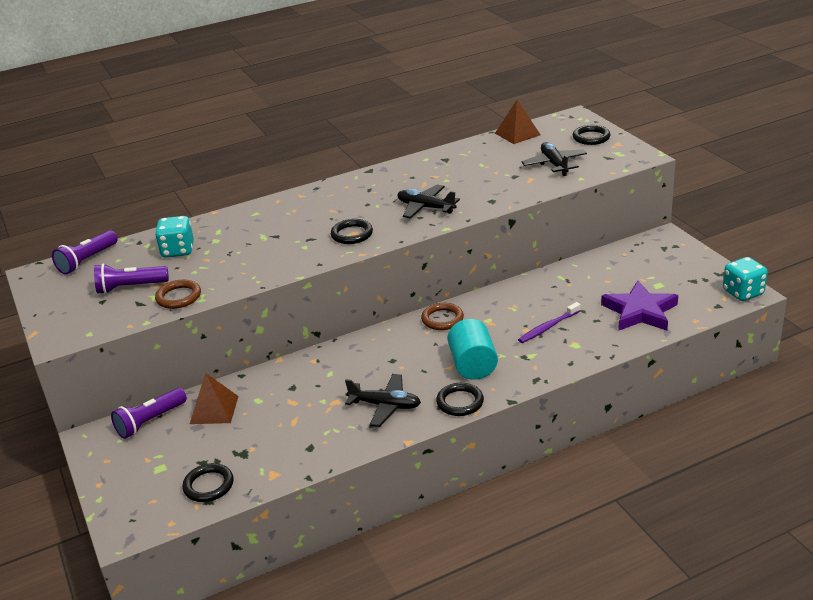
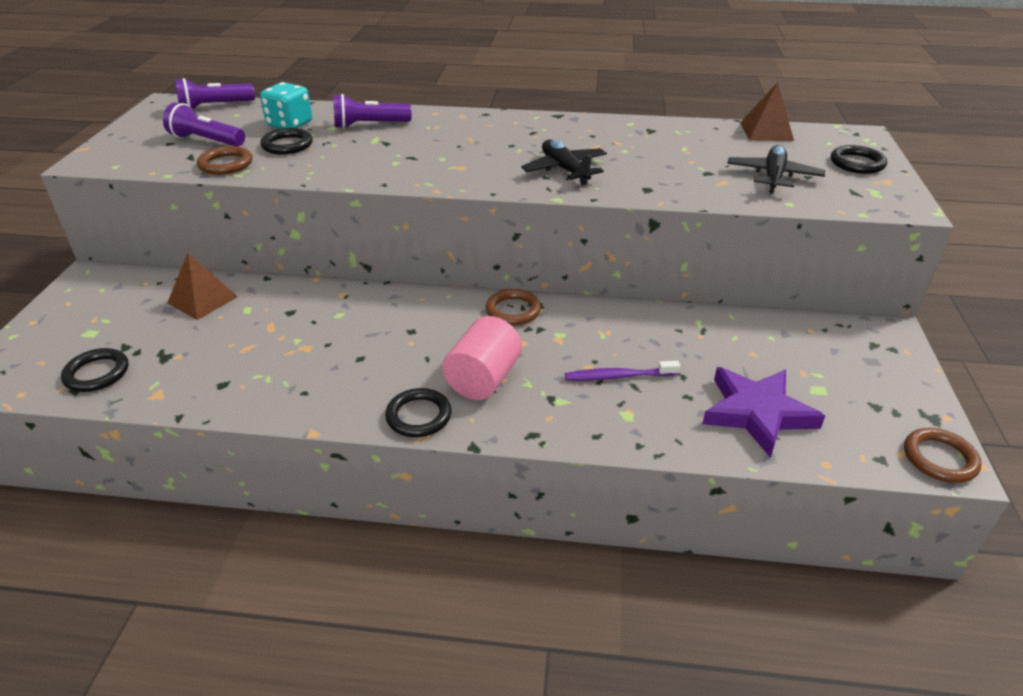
camera: 30 degrees right, 5 degrees up
(150, 421) = (144, 284): purple flashlight -> purple flashlight (369, 125)
(352, 234) = (455, 168): black ring -> black ring (287, 145)
(385, 406) = (343, 378): black plane -> none
(473, 365) = (483, 379): turquoise cylinder -> pink cylinder
(743, 292) = (939, 458): turquoise dice -> brown ring

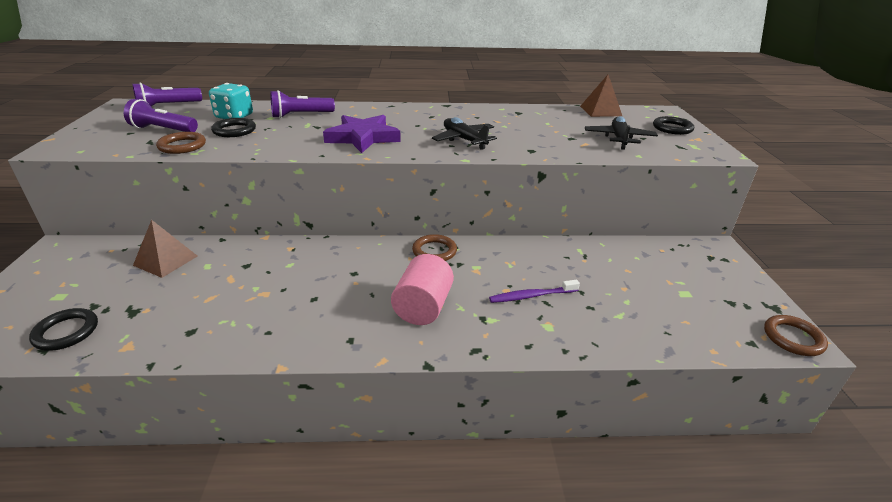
camera: 10 degrees left, 5 degrees down
(419, 416) = (374, 343): black ring -> none
(757, 413) = (647, 315): purple star -> purple star (363, 137)

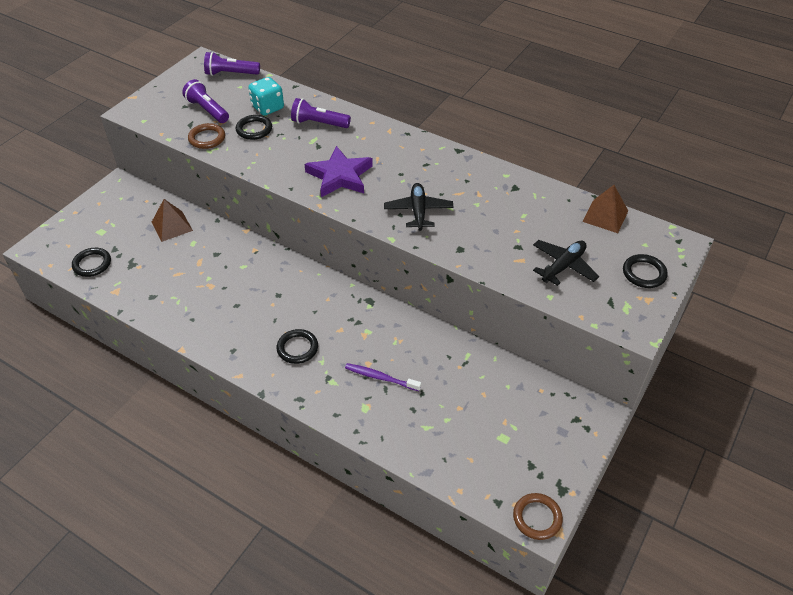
camera: 35 degrees right, 15 degrees up
(423, 307) = (297, 348): pink cylinder -> black ring
(434, 251) = (351, 301): brown ring -> none

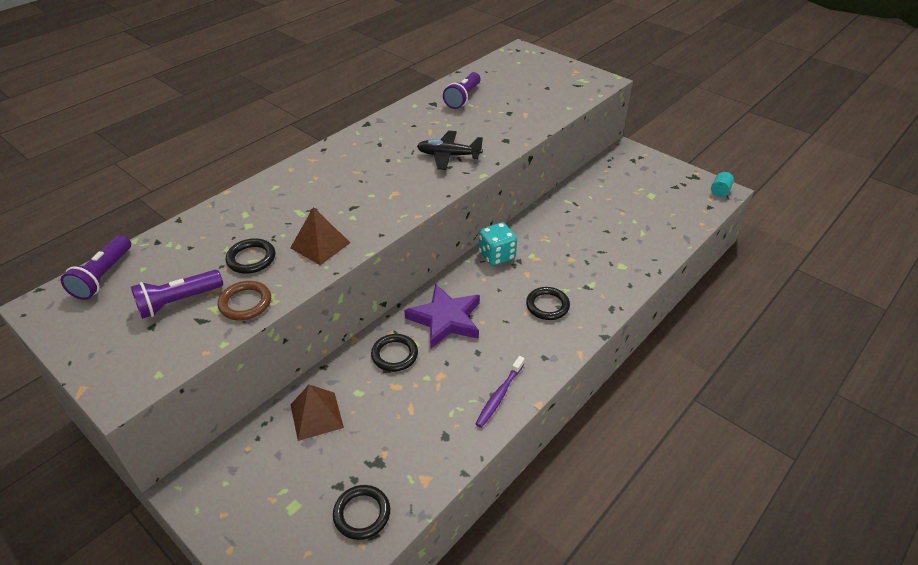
camera: 80 degrees left, 5 degrees down
(268, 108) = (211, 245): turquoise dice -> turquoise dice (496, 256)
(318, 123) = (270, 206): purple flashlight -> purple flashlight (463, 98)
(340, 176) = (375, 198): purple star -> purple star (446, 319)
(380, 377) = (588, 253): purple toothbrush -> purple toothbrush (499, 395)
(537, 518) = (720, 191): brown ring -> turquoise cylinder
(563, 266) = (536, 97): black plane -> none
(605, 216) = (482, 71): brown pyramid -> brown pyramid (320, 245)
(644, 273) = (549, 68): black ring -> black ring (394, 355)

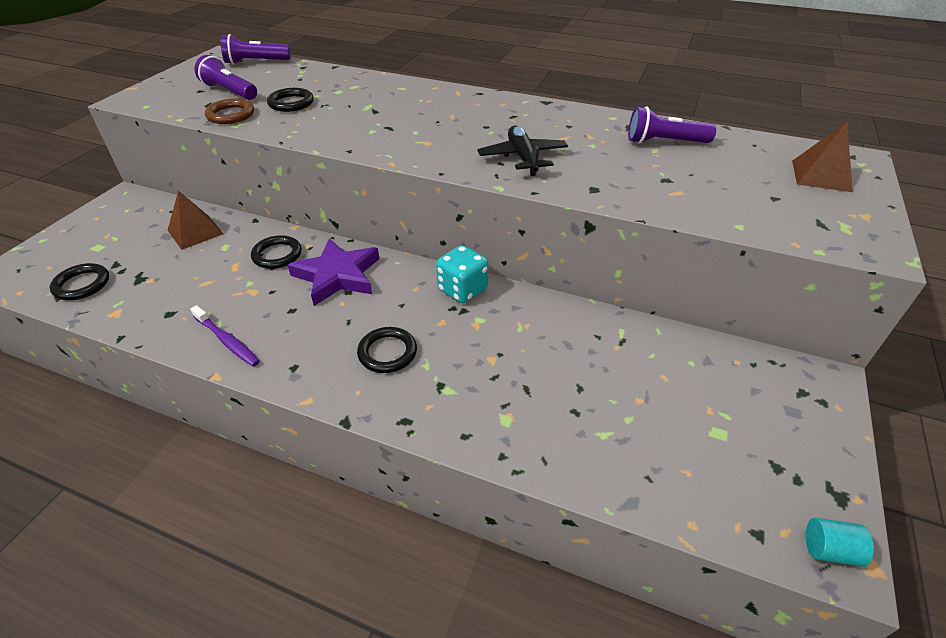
camera: 70 degrees right, 0 degrees up
(320, 245) = (320, 126): brown pyramid -> brown pyramid (821, 176)
(499, 395) = (227, 341): purple toothbrush -> purple toothbrush turned 150 degrees counterclockwise

